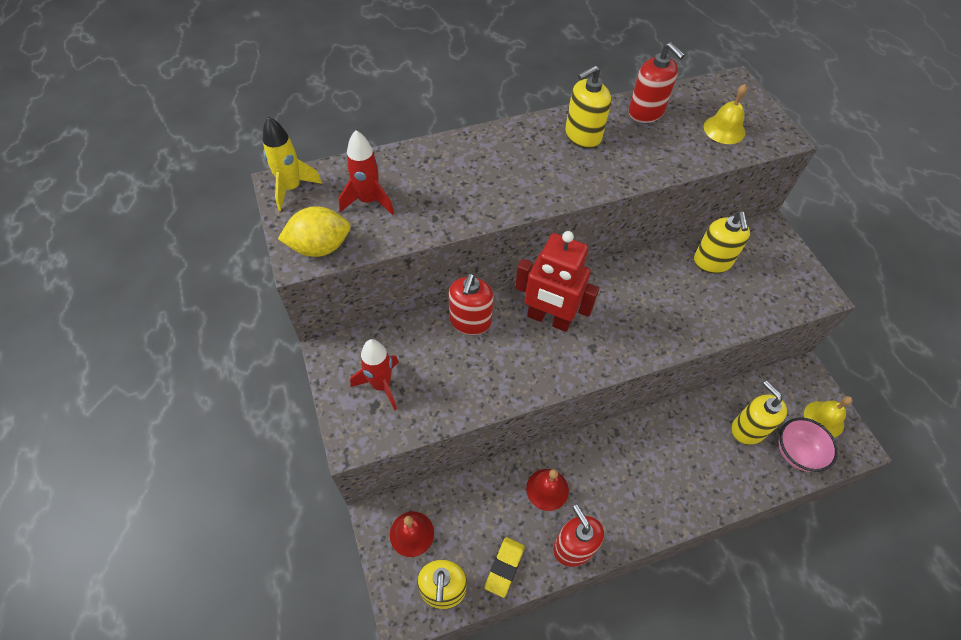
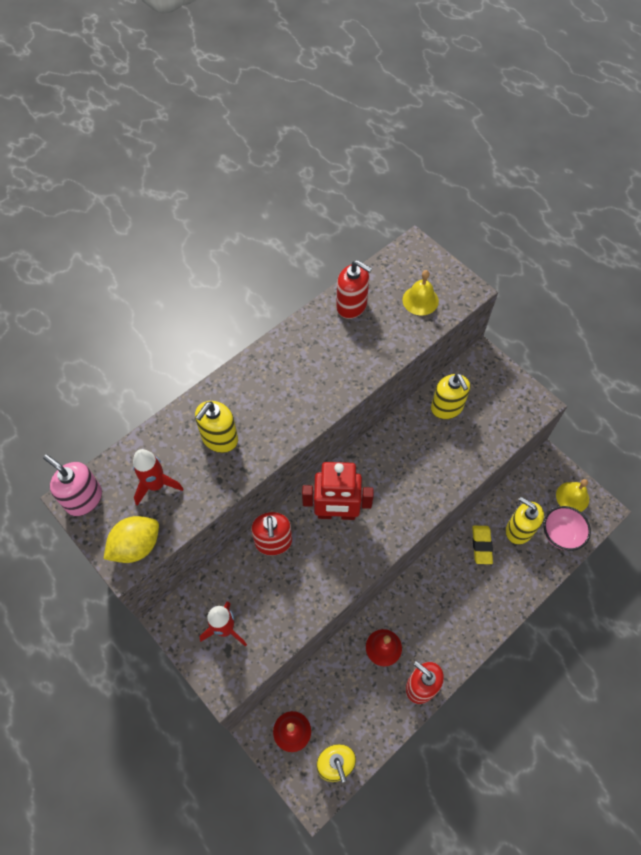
camera: 20 degrees left, 5 degrees up
(291, 188) = (84, 499): yellow rocket -> pink soap dispenser
(504, 567) = (375, 725): yellow eraser -> yellow eraser (481, 545)
(582, 136) = (308, 350): yellow soap dispenser -> yellow soap dispenser (219, 438)

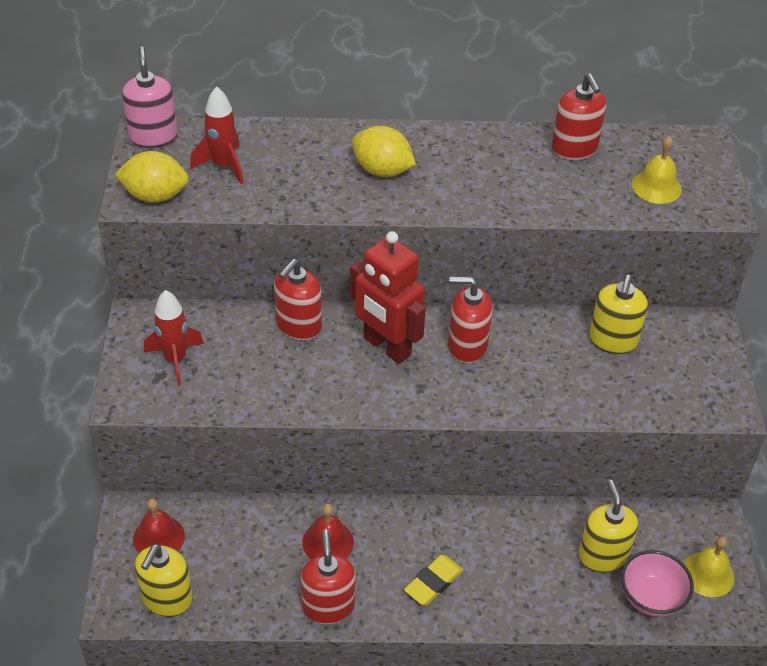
camera: 40 degrees right, 15 degrees down
(219, 438) = (319, 168): yellow soap dispenser -> none
(259, 409) = (382, 170): none -> yellow lemon
(378, 475) = (467, 346): none -> red soap dispenser
(481, 545) = (540, 537): yellow eraser -> yellow eraser (433, 582)

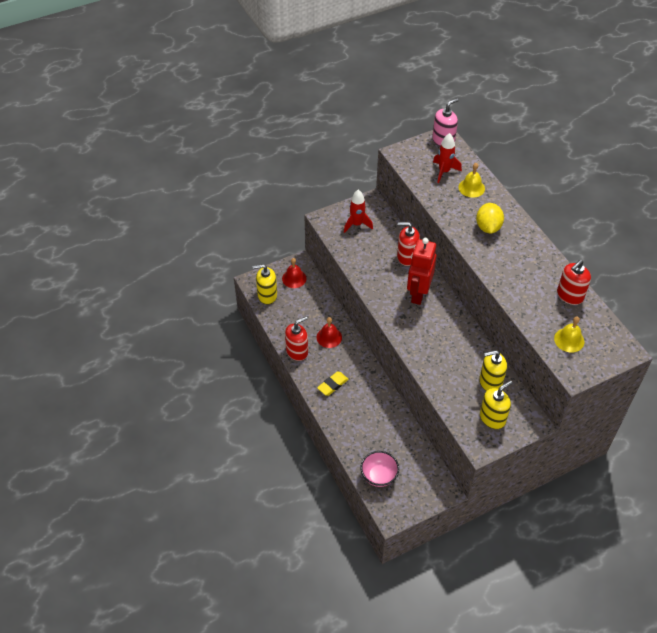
camera: 65 degrees right, 5 degrees up
(155, 196) = (406, 159): yellow lemon -> none
(433, 582) = (332, 385): yellow eraser -> yellow eraser turned 60 degrees counterclockwise
(467, 346) = (441, 324): red soap dispenser -> none
(602, 555) = (390, 447): yellow soap dispenser -> yellow soap dispenser (492, 418)
(708, 574) = (409, 497): yellow bell -> yellow bell (471, 187)

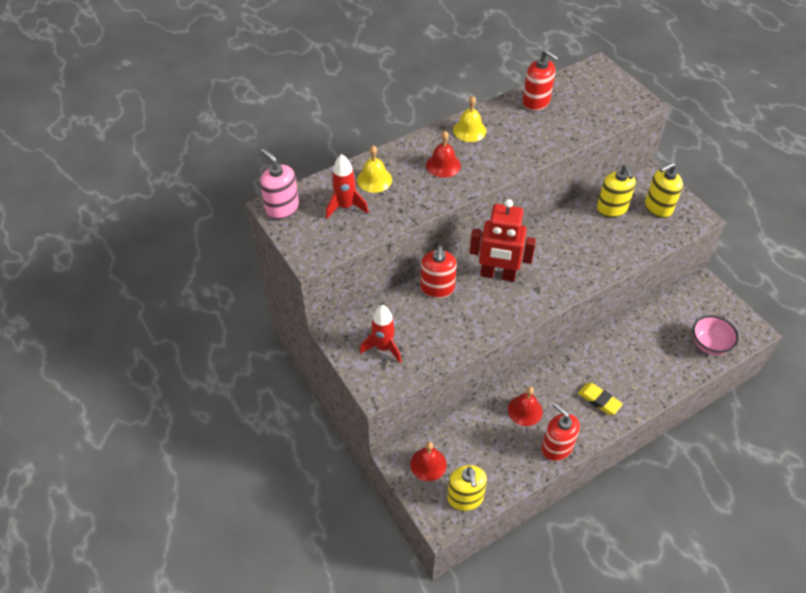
camera: 95 degrees left, 0 degrees up
(488, 227) = (443, 165): yellow lemon -> red bell
(492, 418) = (658, 207): yellow soap dispenser -> yellow soap dispenser turned 75 degrees counterclockwise
(569, 340) = (598, 105): yellow bell -> yellow bell (469, 130)

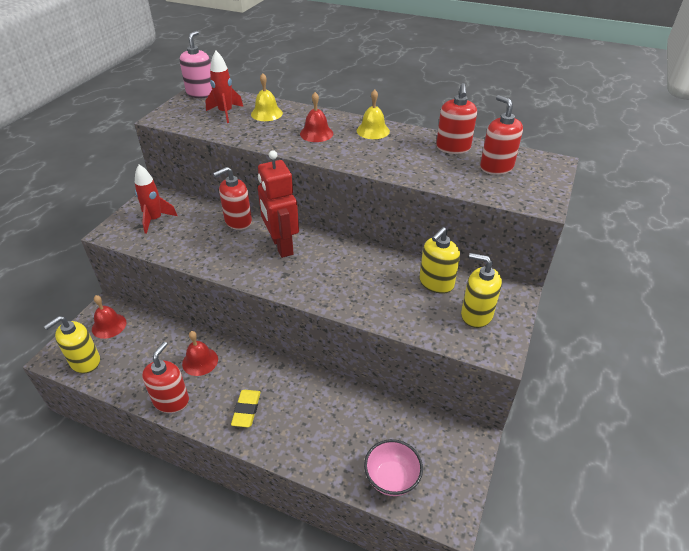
camera: 55 degrees right, 10 degrees down
(581, 97) = (496, 167): none -> red soap dispenser

